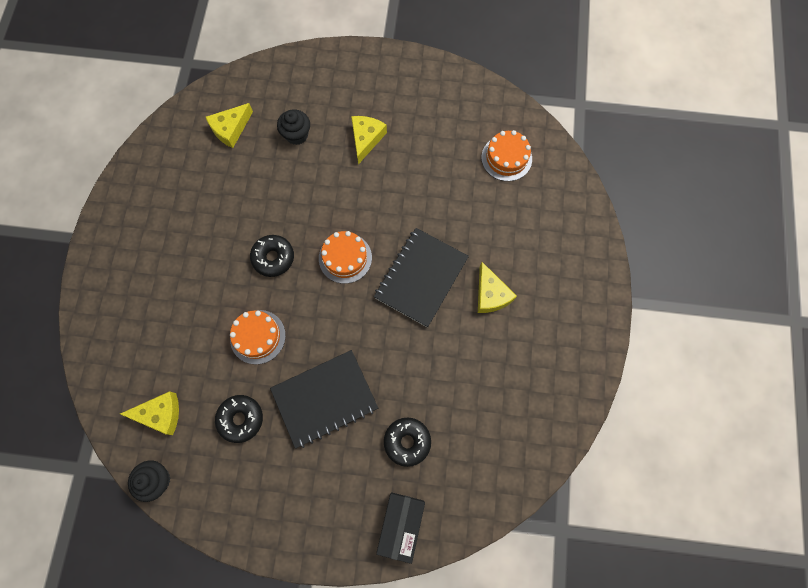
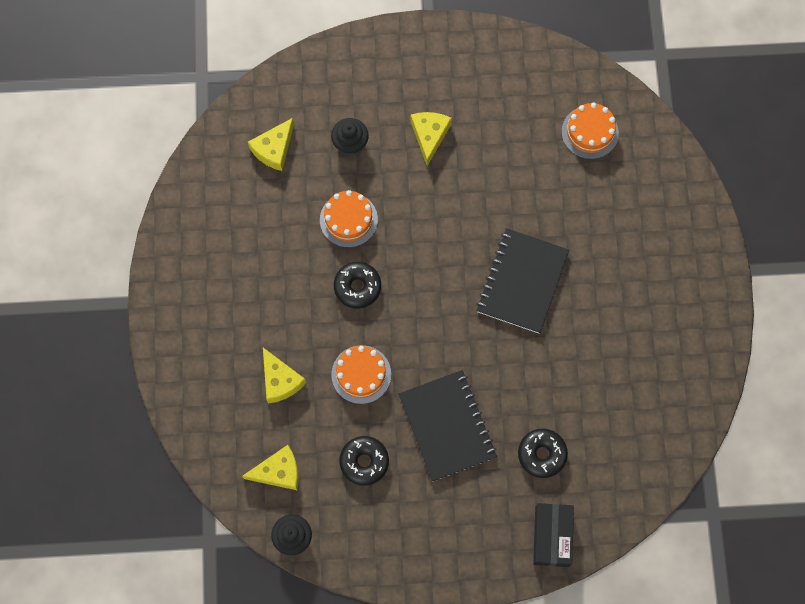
camera: 10 degrees left, 0 degrees up
(325, 399) = (447, 426): black notebook -> black notebook turned 75 degrees counterclockwise
(345, 258) = (435, 274): orange cake -> orange cake (348, 219)
(490, 294) = (600, 287): yellow cheese -> yellow cheese (280, 380)

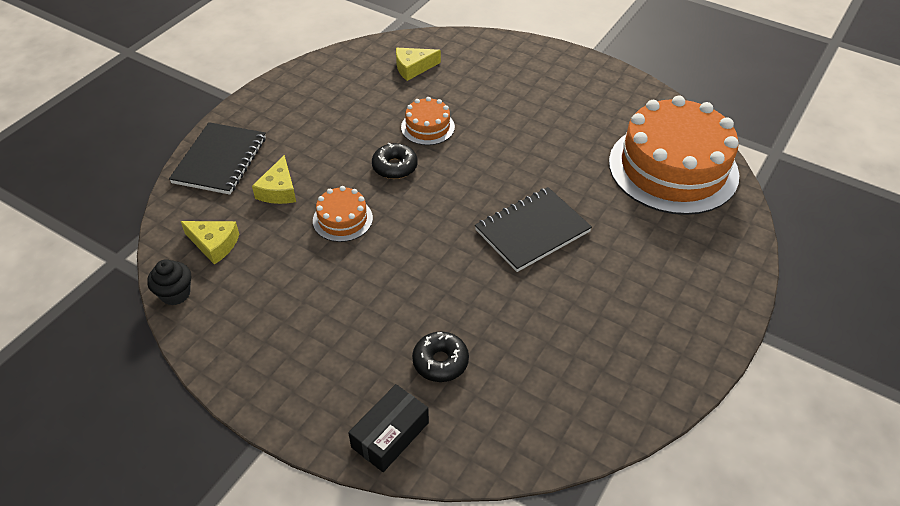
camera: 35 degrees right, 25 degrees down
(350, 143) = (471, 89): black cupcake -> none
(364, 462) = (285, 276): black donut -> none
(429, 136) = (535, 111): yellow cheese -> none
(447, 426) = (376, 292): black notebook -> black notebook (220, 160)
(590, 132) = (673, 168): orange cake -> orange cake, size x2.27

